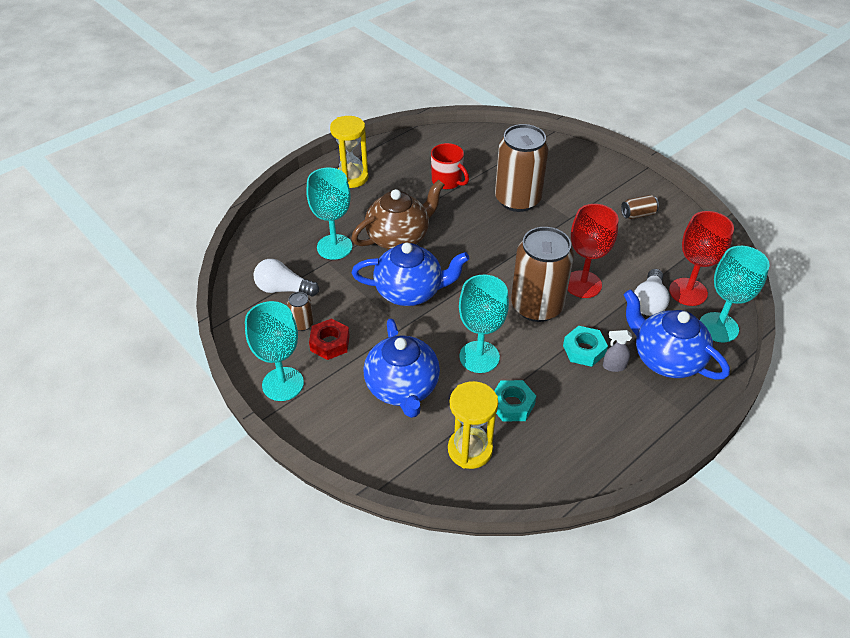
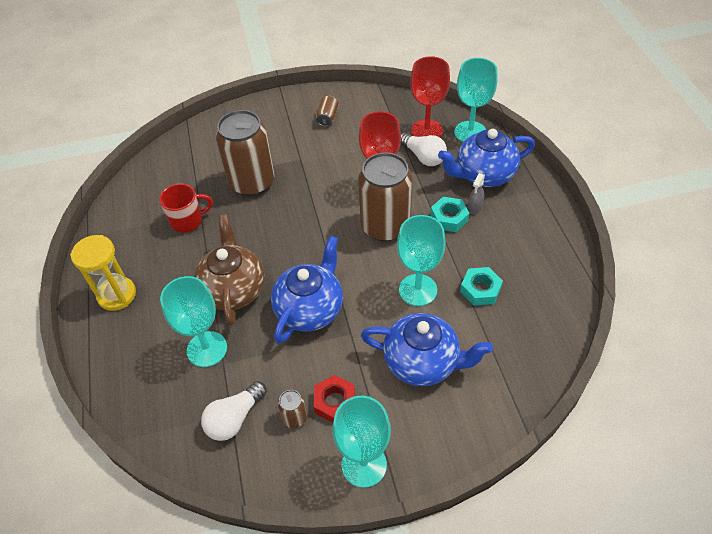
camera: 60 degrees left, 5 degrees up
(470, 450) = (512, 339): yellow hourglass -> none

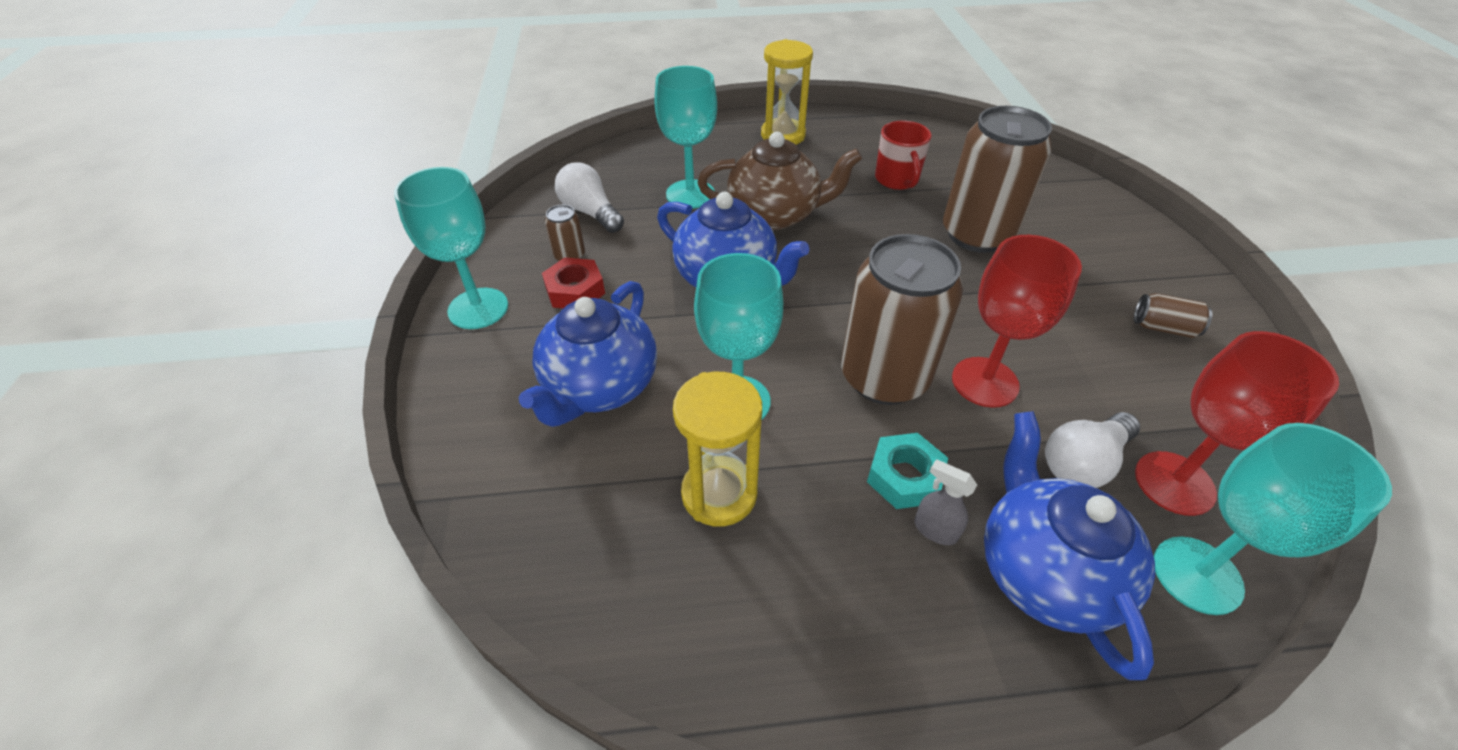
camera: 95 degrees right, 5 degrees down
(480, 290) = (719, 494): turquoise nut -> yellow hourglass

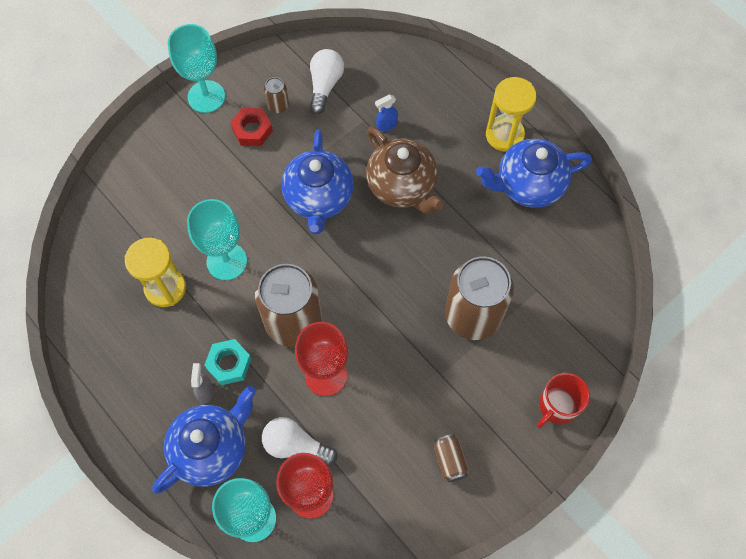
camera: 55 degrees right, 20 degrees up
(600, 386) = (193, 193): blue teapot -> blue teapot (528, 185)
(690, 194) = (386, 125): turquoise goblet -> blue spray bottle
(897, 180) = (504, 237): red mug -> red mug (557, 406)

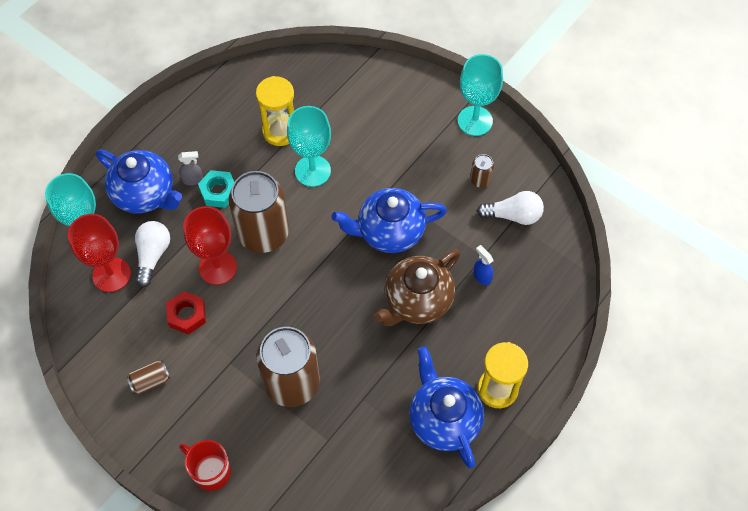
camera: 80 degrees right, 5 degrees down
(252, 130) = (448, 164): red nut -> red nut (187, 315)

